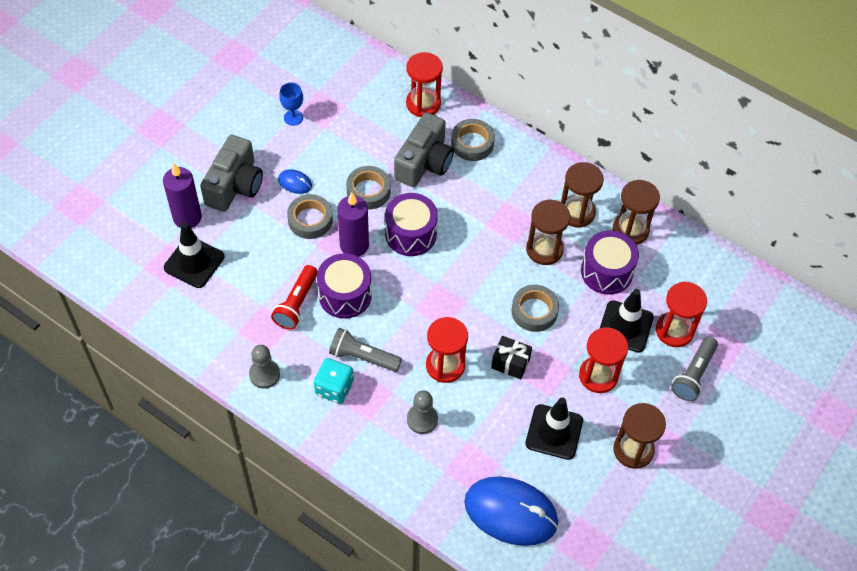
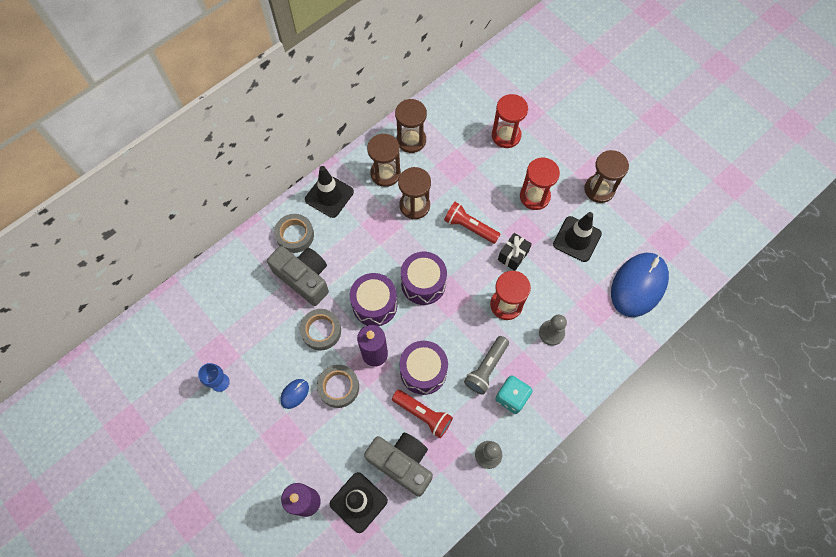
camera: 75 degrees left, 10 degrees up
(235, 185) = (282, 450): grey camera -> grey camera (402, 463)
(423, 103) = (240, 265): red hourglass -> none
(534, 311) = (470, 227): grey tape -> red flashlight
(606, 272) = (445, 167): purple drum -> purple drum (423, 283)
(625, 326) = (496, 167): black traffic cone -> black traffic cone (329, 195)
(693, 374) = (544, 134): grey flashlight -> none

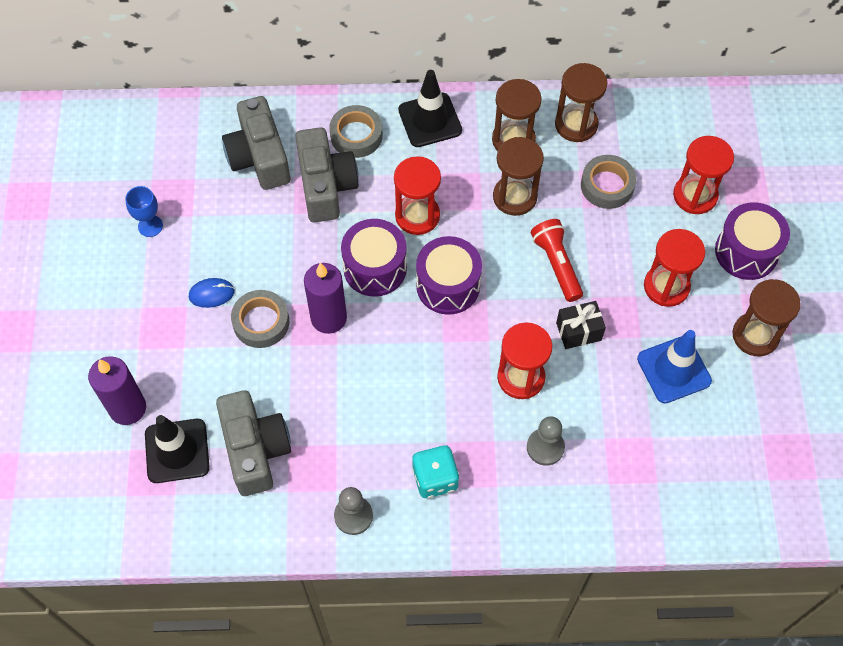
camera: 40 degrees right, 5 degrees down
(249, 290) = (259, 157): none -> grey camera
(321, 331) = (295, 252): grey tape -> grey tape (607, 185)
(371, 256) = (417, 216): none -> red hourglass
(423, 371) = (363, 375): purple drum -> purple drum (746, 252)
(423, 414) = (322, 419): red flashlight -> none
(486, 368) = (435, 426): grey flashlight -> none
(577, 239) = (674, 370): black traffic cone -> blue traffic cone
(638, 285) = (702, 477): blue mouse -> none

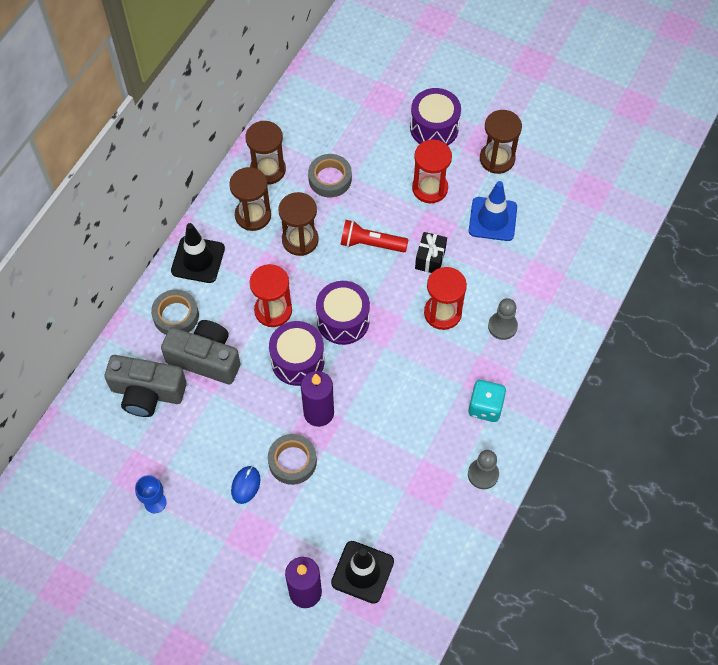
camera: 60 degrees left, 0 degrees up
(255, 449) = (394, 515): grey camera -> none
(695, 195) = (373, 132): red hourglass -> none

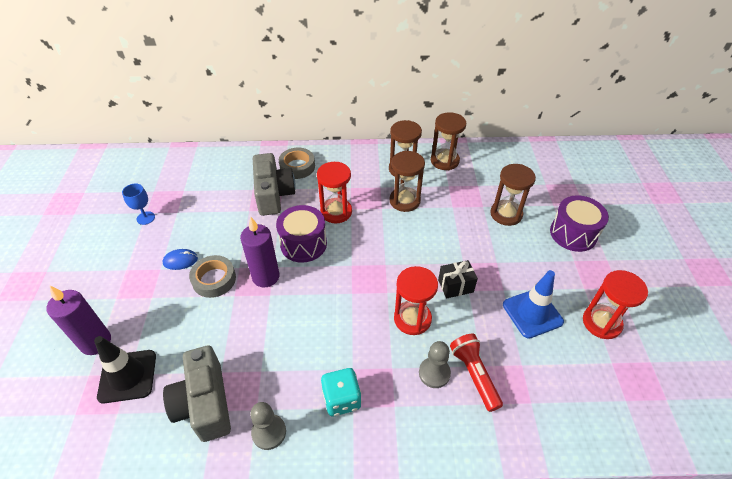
camera: 60 degrees right, 15 degrees down
(147, 393) = (230, 178): grey camera -> grey camera (204, 403)
(198, 260) = (347, 158): black traffic cone -> none
(330, 179) = (468, 194): grey tape -> none
(343, 320) = (356, 255): purple drum -> none
(371, 243) = (436, 242): red flashlight -> red flashlight (474, 375)
(430, 188) = (518, 256): red hourglass -> red hourglass (601, 323)
(497, 159) = (591, 289): brown hourglass -> brown hourglass (506, 214)

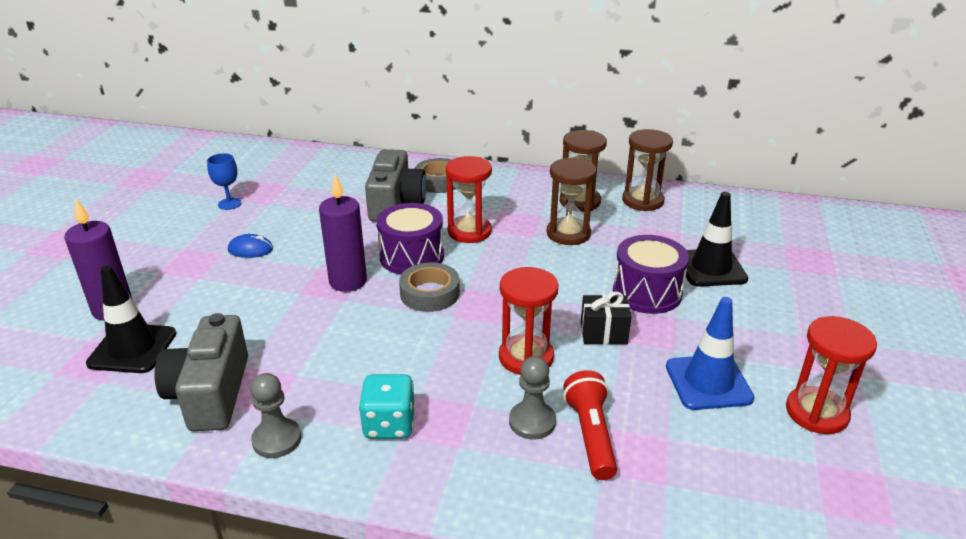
camera: 15 degrees right, 15 degrees down
(214, 279) = (282, 274): grey tape -> grey tape (430, 293)
(506, 214) = (711, 268): brown hourglass -> black traffic cone
(573, 234) = (808, 304): purple drum -> purple drum (647, 292)

